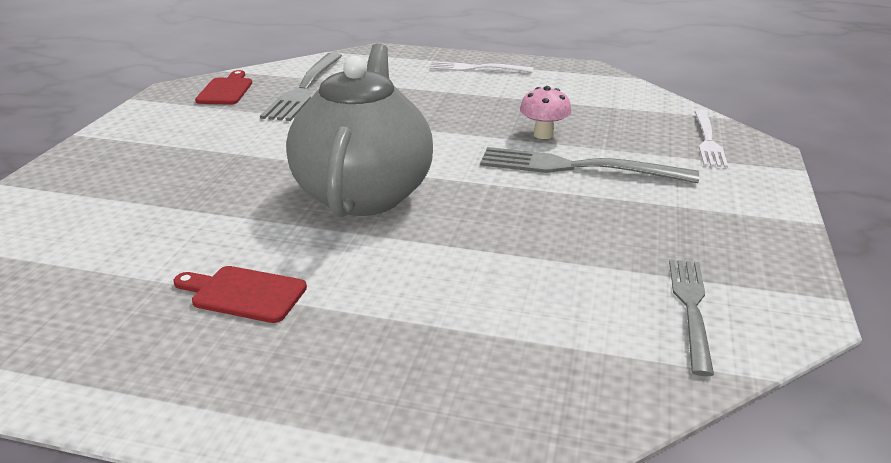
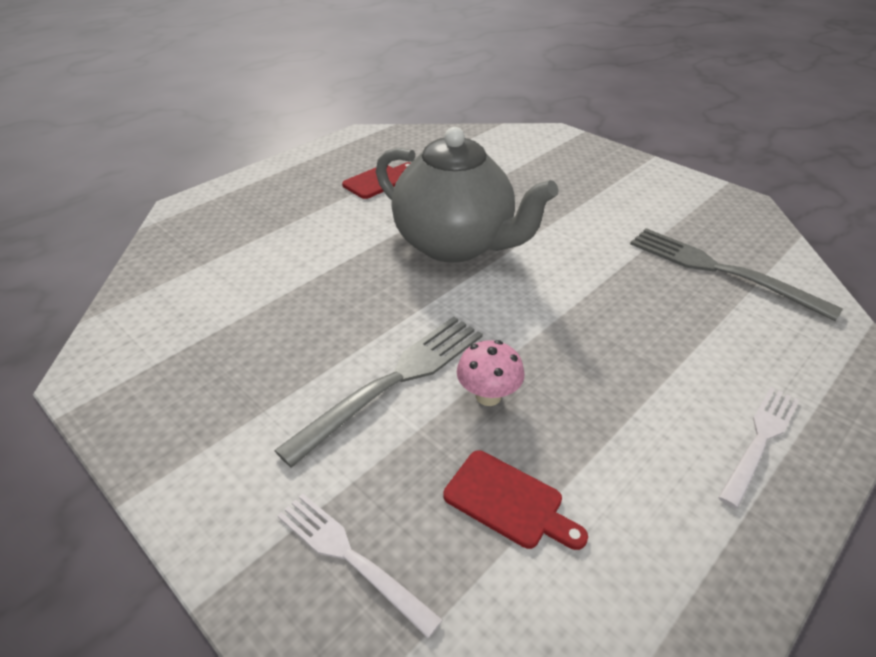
camera: 120 degrees right, 10 degrees up
(226, 90) = (732, 226): red cutting board -> red cutting board (508, 501)
(691, 308) = (162, 327): grey fork -> none

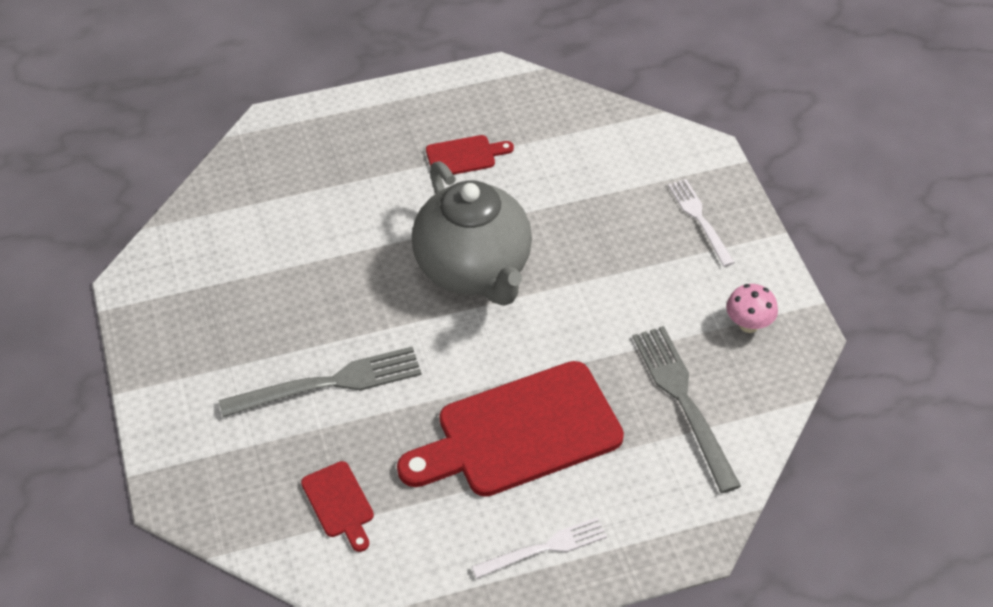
camera: 30 degrees right, 10 degrees up
(350, 557) = (225, 490): white fork -> white fork (699, 219)
(488, 396) = (385, 426): pink mushroom -> pink mushroom (748, 324)
(621, 347) = (519, 433): none -> red cutting board

